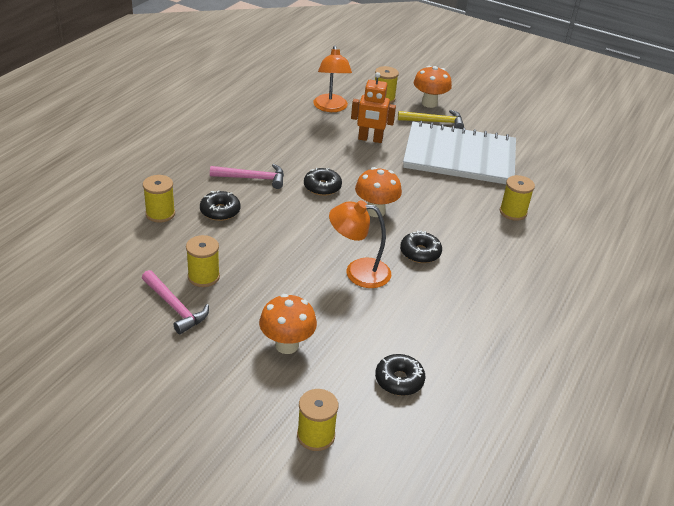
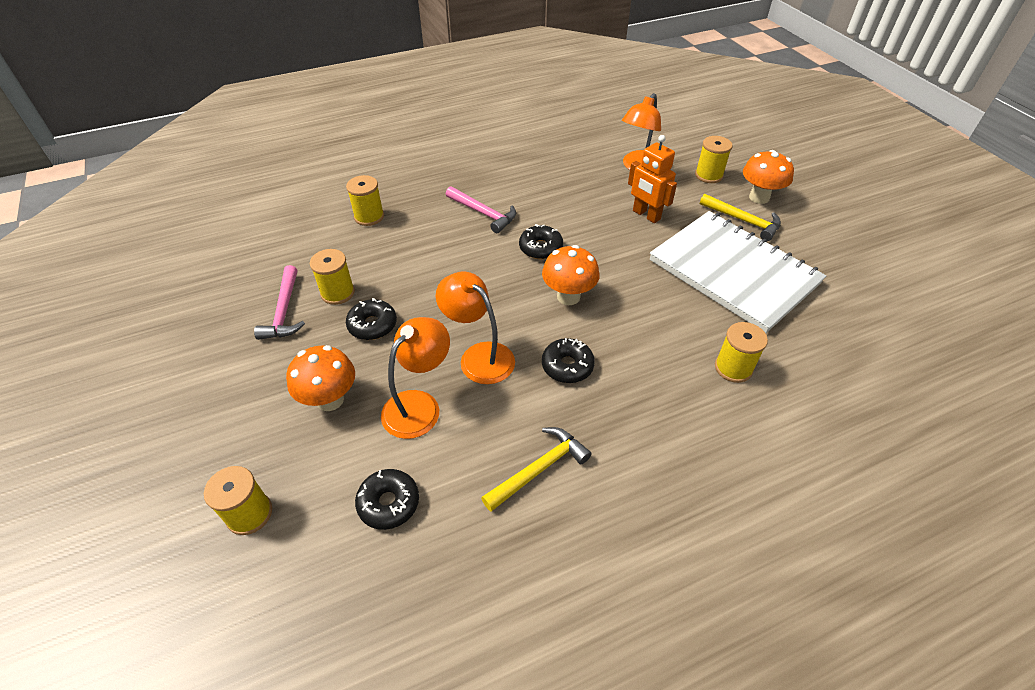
camera: 40 degrees right, 10 degrees up
(220, 211) = (420, 234): black donut -> black donut (372, 325)
(352, 318) = (419, 405): none -> orange lamp
(466, 316) = (539, 469): none -> yellow hammer

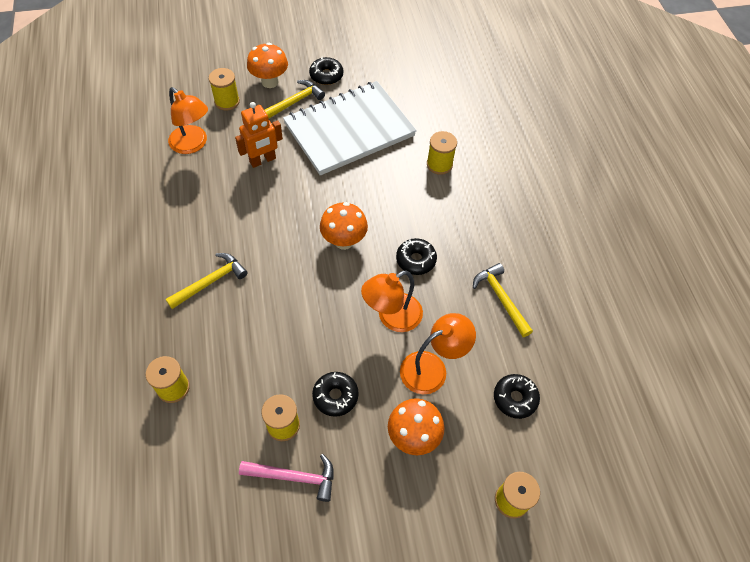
camera: 80 degrees left, 10 degrees up
(419, 405) = (432, 368): orange lamp -> orange lamp turned 105 degrees clockwise
(483, 213) = (211, 282): pink hammer -> yellow hammer
(540, 248) = (277, 246): black donut -> black donut (326, 75)

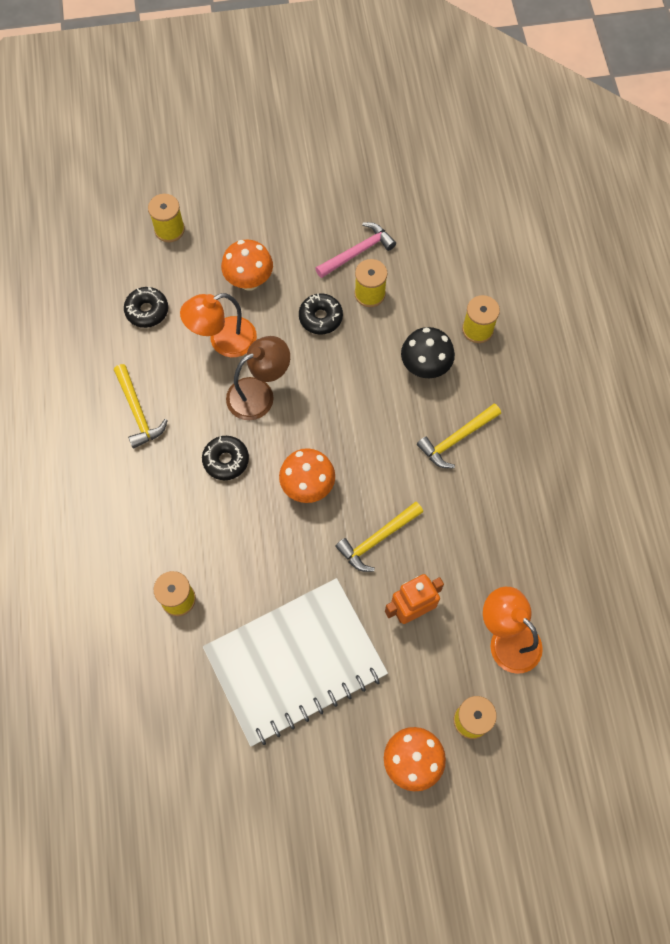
camera: 175 degrees left, 10 degrees up
(232, 346) = (425, 367): none -> black mushroom
(294, 102) = (373, 717): yellow hammer -> yellow hammer (377, 539)
(294, 477) = (358, 252): pink hammer -> pink hammer turned 135 degrees clockwise
(326, 75) = (326, 774): black donut -> none
(392, 317) = (259, 394): orange lamp -> brown lamp

